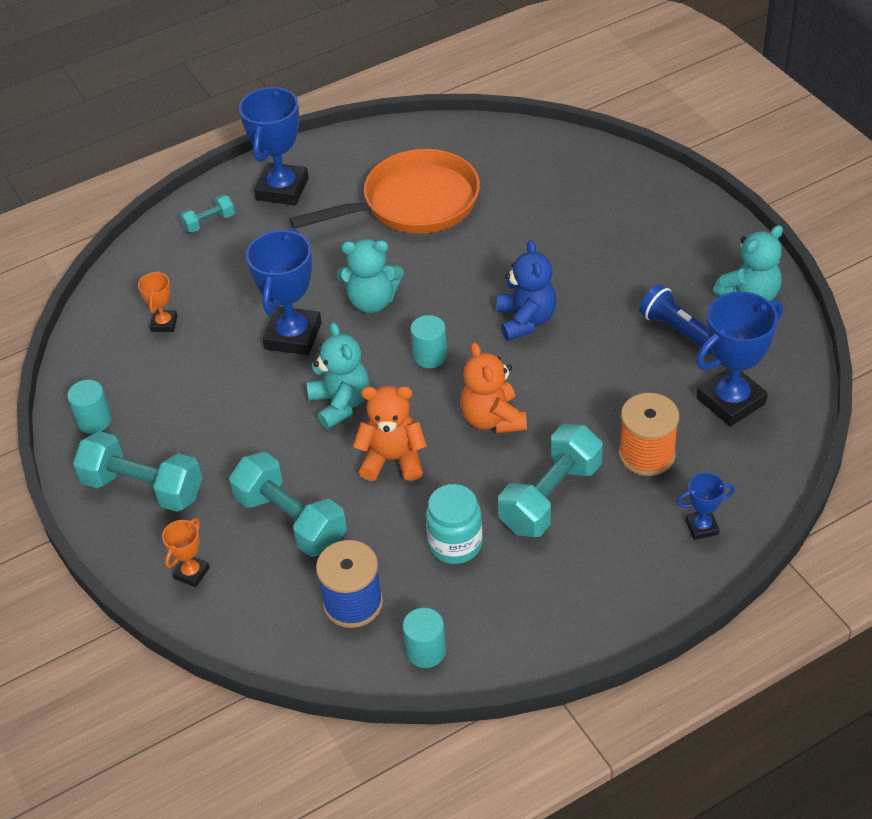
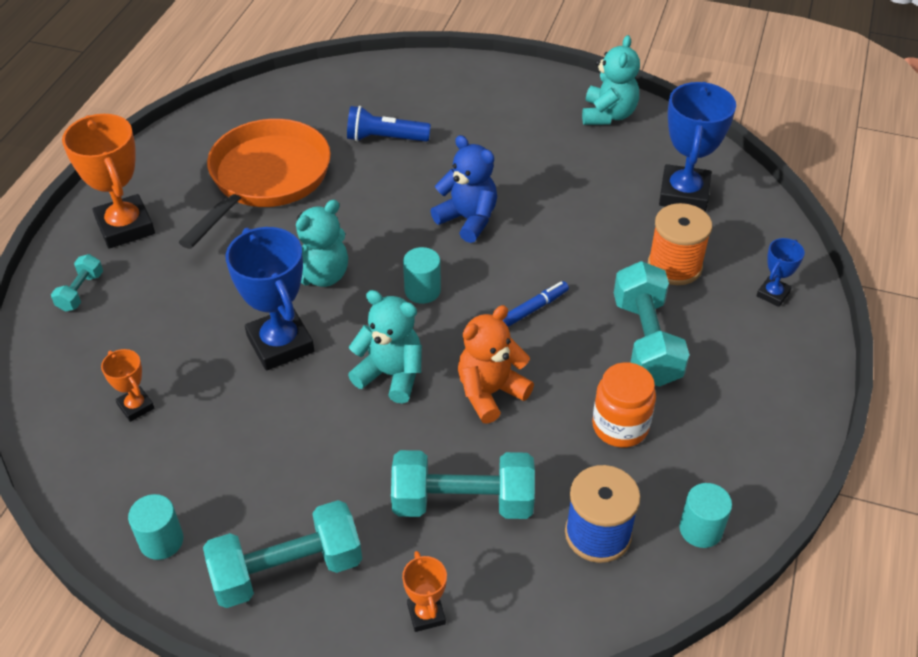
camera: 45 degrees left, 0 degrees up
(282, 189) = (125, 227): blue trophy -> orange trophy
(455, 544) = (620, 426): turquoise jar -> orange jar
(493, 419) = (532, 310): orange teddy bear -> blue marker
(678, 330) = (589, 165): blue flashlight -> blue flashlight (385, 138)

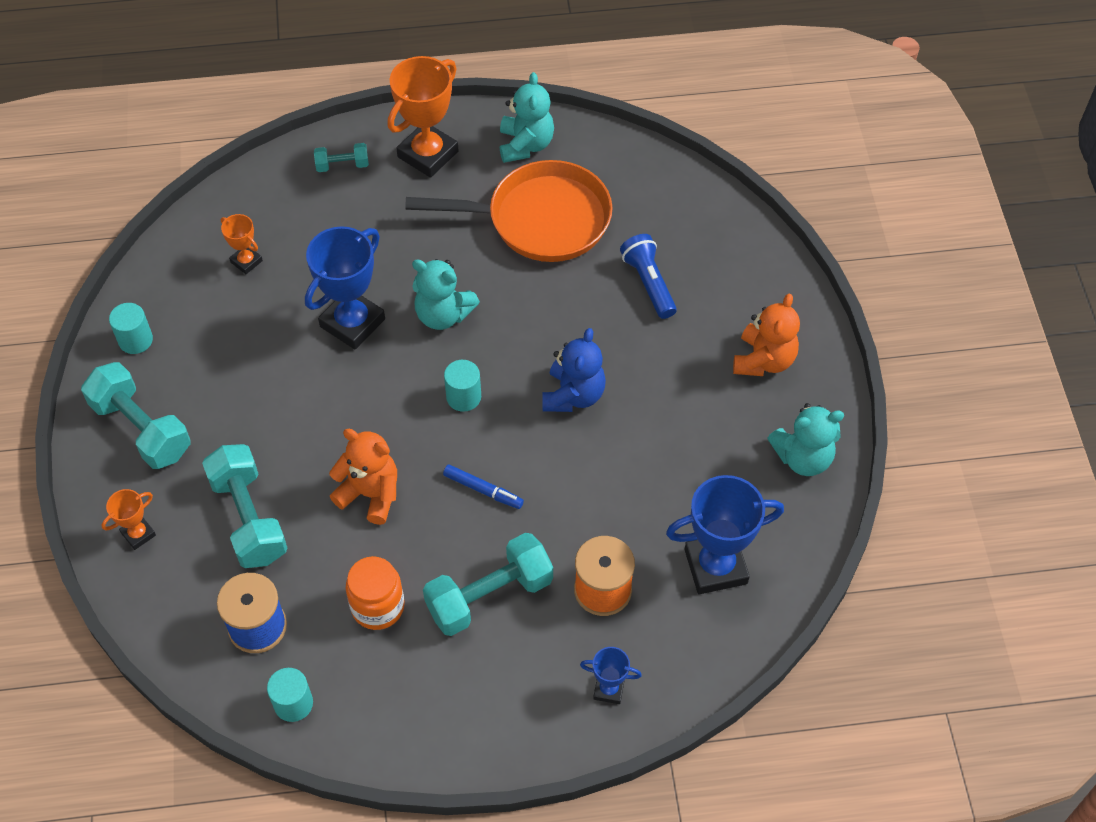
camera: 65 degrees right, 10 degrees up
(136, 406) = (246, 261): orange trophy -> orange trophy turned 75 degrees counterclockwise
(391, 375) = (356, 414): turquoise teddy bear -> turquoise teddy bear (525, 145)
(505, 104) = (763, 360): none -> orange teddy bear

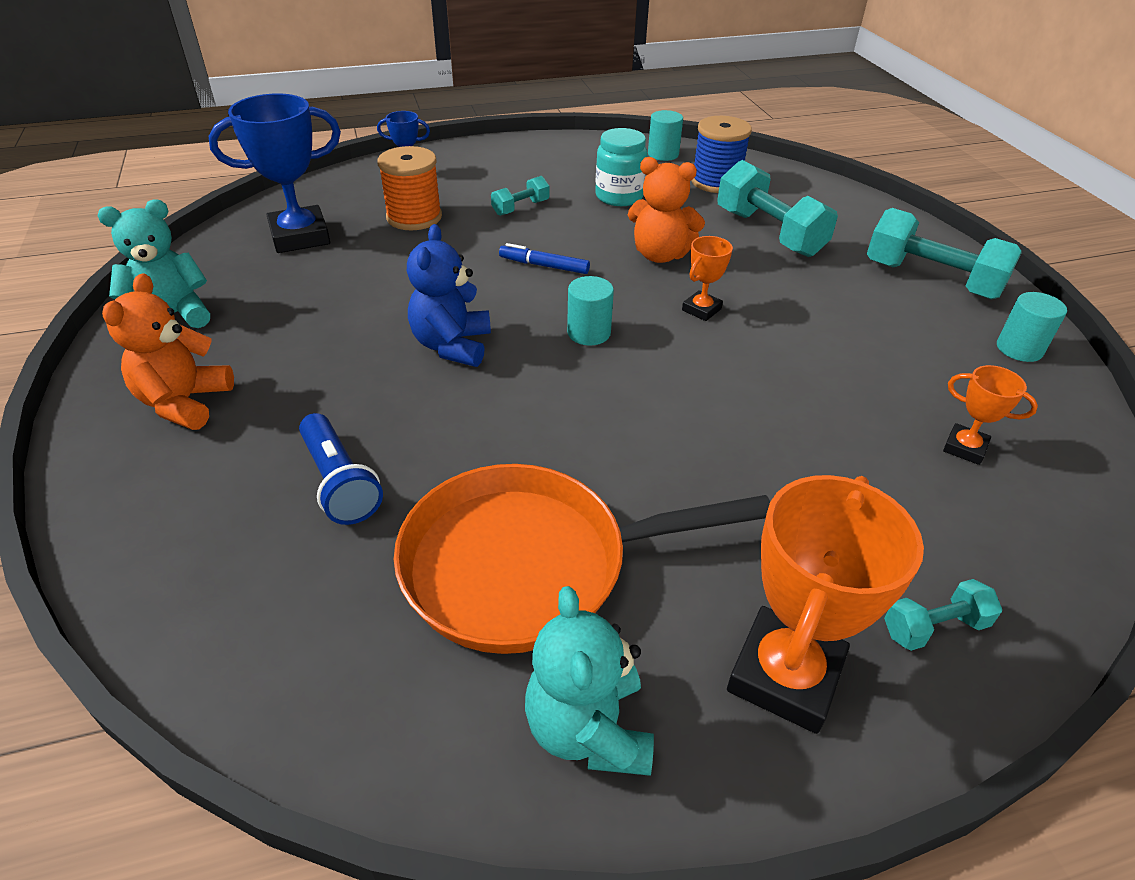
camera: 170 degrees right, 15 degrees down
(138, 534) = (862, 218): orange trophy -> orange trophy (701, 309)
(352, 323) = (765, 391): blue trophy -> none
(378, 607) = (619, 196): orange jar -> turquoise jar
(443, 314) = (646, 411): turquoise teddy bear -> none
(489, 595) = (521, 208): turquoise dumbbell -> turquoise dumbbell, size x0.50

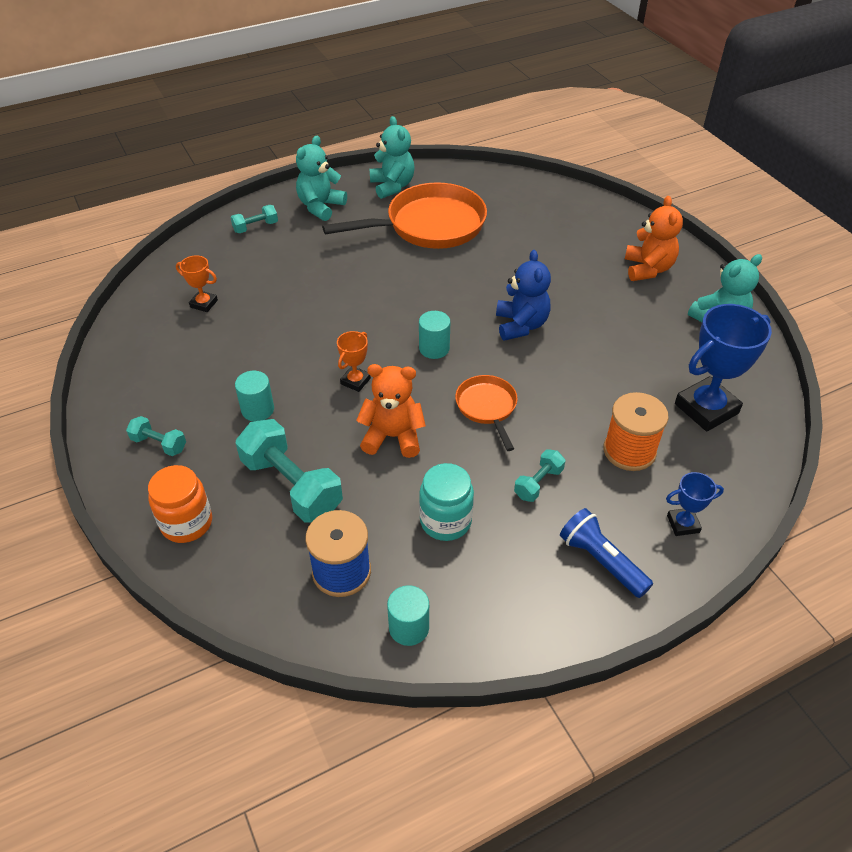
camera: 170 degrees right, 5 degrees up
(340, 483) = (533, 244): blue flashlight -> blue flashlight (601, 561)
(544, 266) = (487, 407): blue marker -> orange pan
(784, 675) = (320, 207): orange trophy -> turquoise teddy bear
(867, 221) = (187, 523): none -> orange jar
(931, 280) = (159, 444): turquoise dumbbell -> turquoise dumbbell, size x0.50
(1019, 349) = (126, 380): turquoise cylinder -> turquoise cylinder (257, 409)

